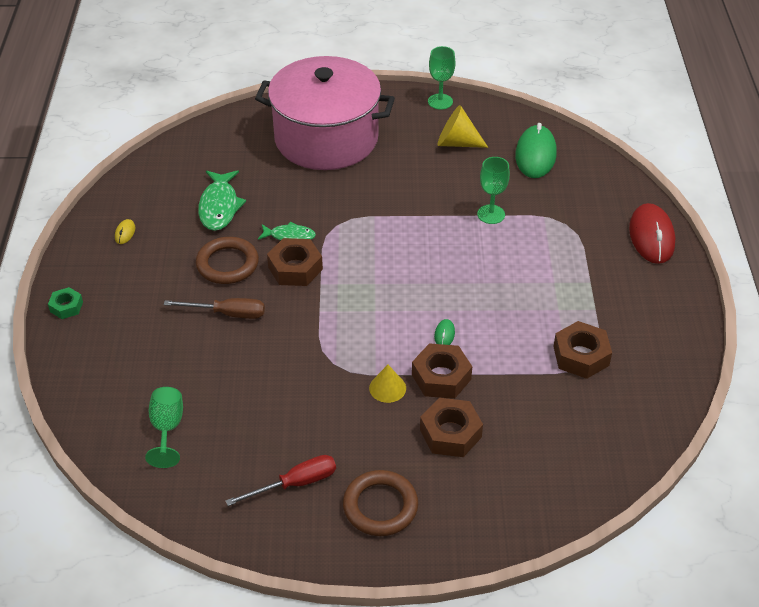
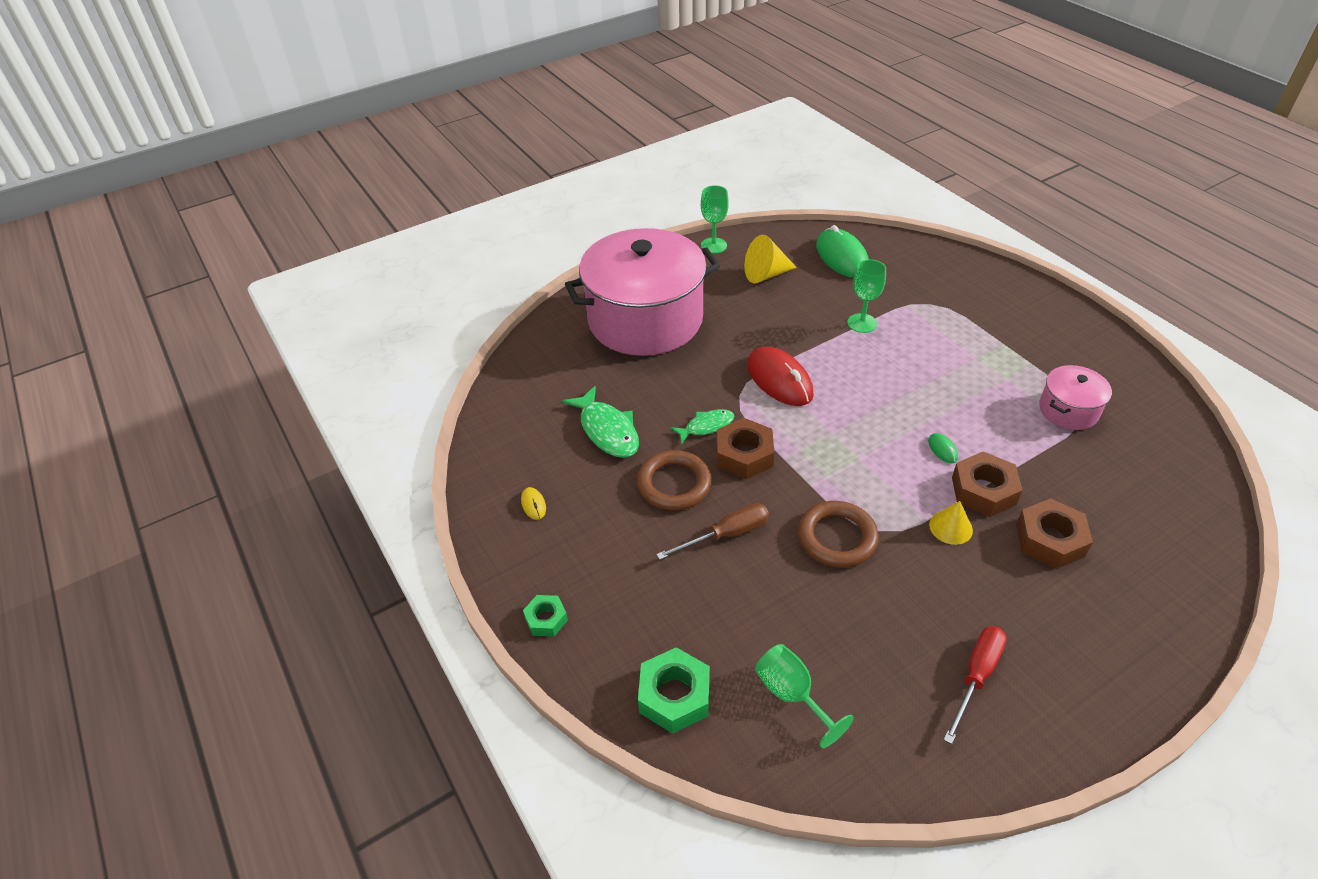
camera: 30 degrees left, 0 degrees up
(97, 390) = (674, 696): none -> green nut
(380, 506) = (1073, 650): brown ring -> brown ring (837, 537)
(581, 356) = (1068, 410): brown nut -> pink pot
(651, 236) = (1004, 284): red mouse -> red mouse (779, 380)

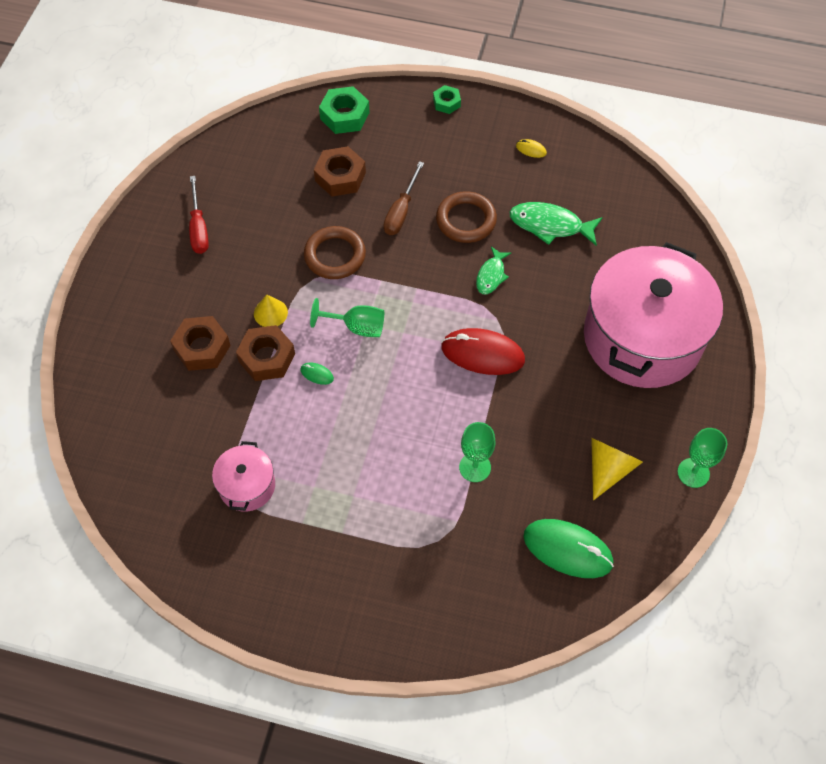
camera: 135 degrees right, 15 degrees up
(744, 455) = (444, 272): brown nut -> brown nut (340, 177)
(792, 695) = (287, 155): green goblet -> green goblet (356, 327)

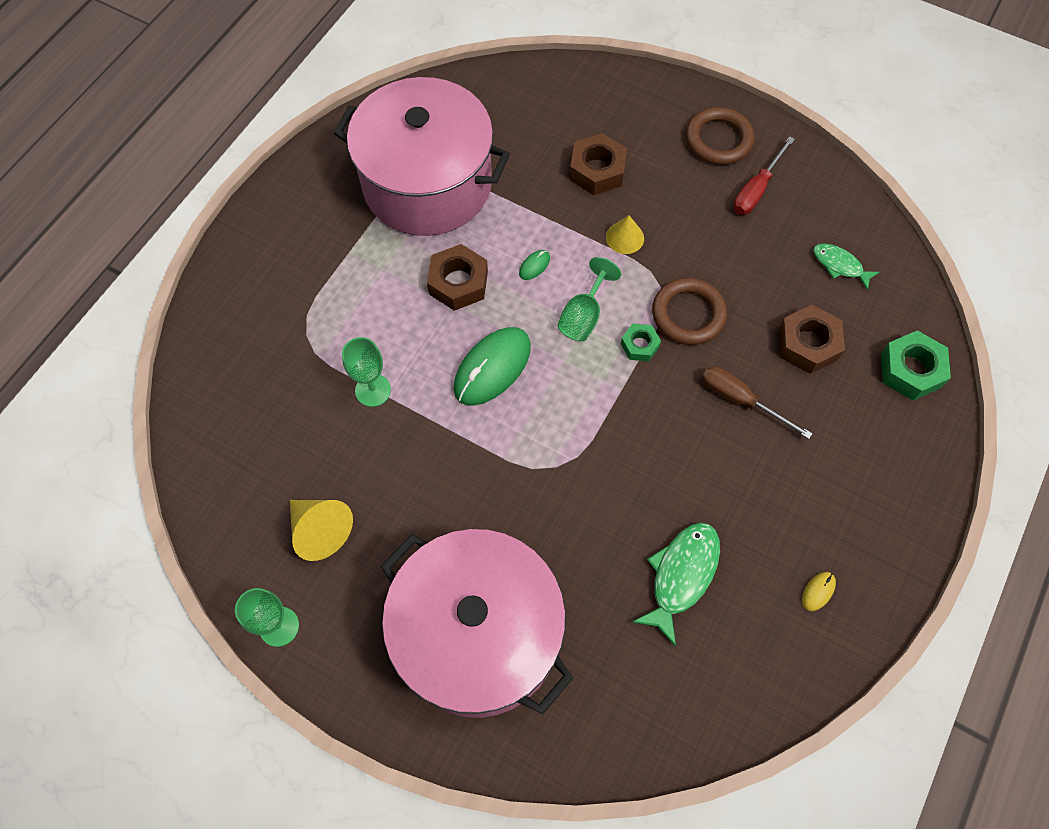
camera: 105 degrees right, 5 degrees up
(199, 228) = (756, 189): red screwdriver -> red screwdriver turned 60 degrees counterclockwise
(247, 486) = (427, 184): pink pot -> pink pot, size x2.27
(266, 357) = (568, 224): brown nut -> brown nut (458, 282)
(446, 103) = (920, 502): green nut -> green nut (639, 345)
(466, 220) = (711, 472): brown ring -> brown ring (718, 140)
(482, 354) = (510, 437): red mouse -> none
(491, 275) = (619, 478): green fish -> green fish (839, 265)
(567, 549) = (246, 455): green mouse -> green mouse (492, 368)

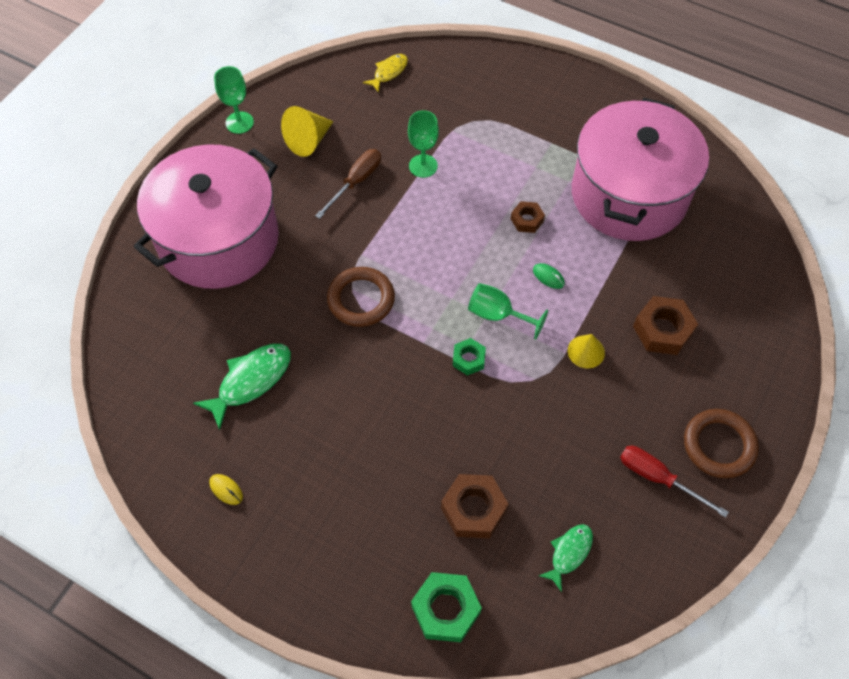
camera: 90 degrees right, 5 degrees down
(211, 432) = (389, 72): none -> yellow fish
(458, 282) = (527, 220): brown nut -> brown nut, size x0.59
(492, 368) = (444, 246): green mouse -> none
(681, 575) = (251, 381): green fish -> green fish turned 75 degrees counterclockwise
(688, 314) = (503, 402): brown ring -> brown ring (361, 299)
(740, 400) = (412, 441): brown screwdriver -> brown screwdriver (356, 182)

